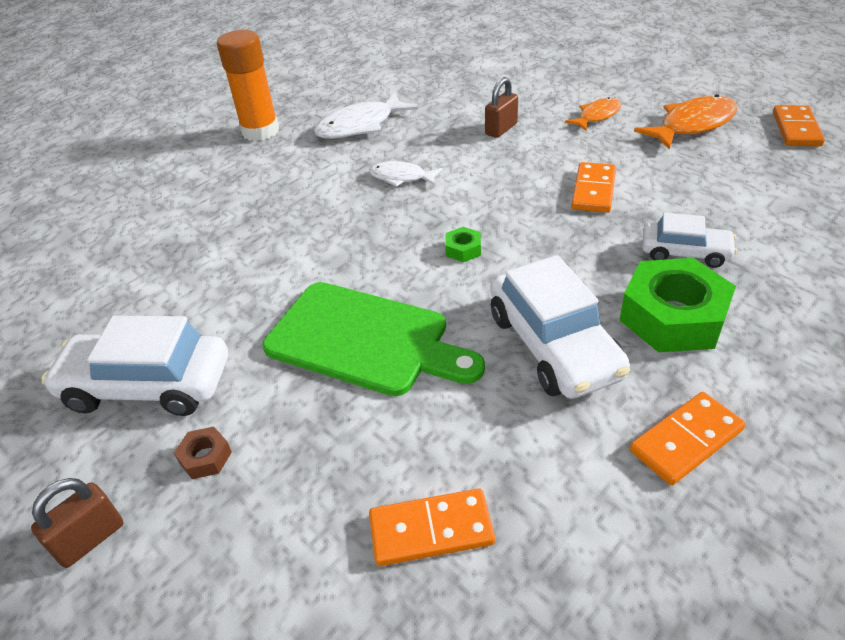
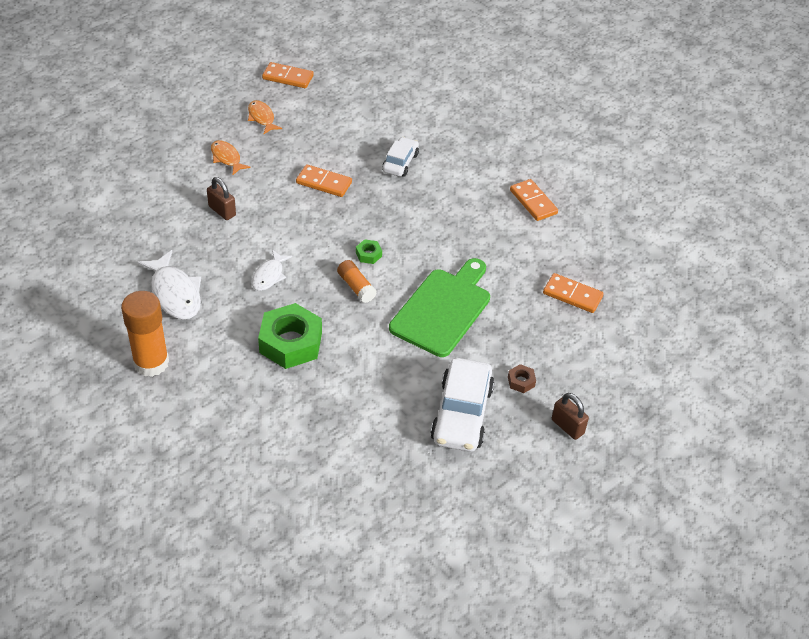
camera: 90 degrees left, 5 degrees up
(395, 247) = (356, 287): none -> orange glue stick
(431, 530) = (572, 295): orange domino -> orange domino turned 60 degrees counterclockwise
(553, 345) = (464, 231): white car -> none
(672, 317) = (452, 182): green nut -> green nut (290, 343)
(692, 125) = (262, 118): orange fish -> orange fish, size x0.61

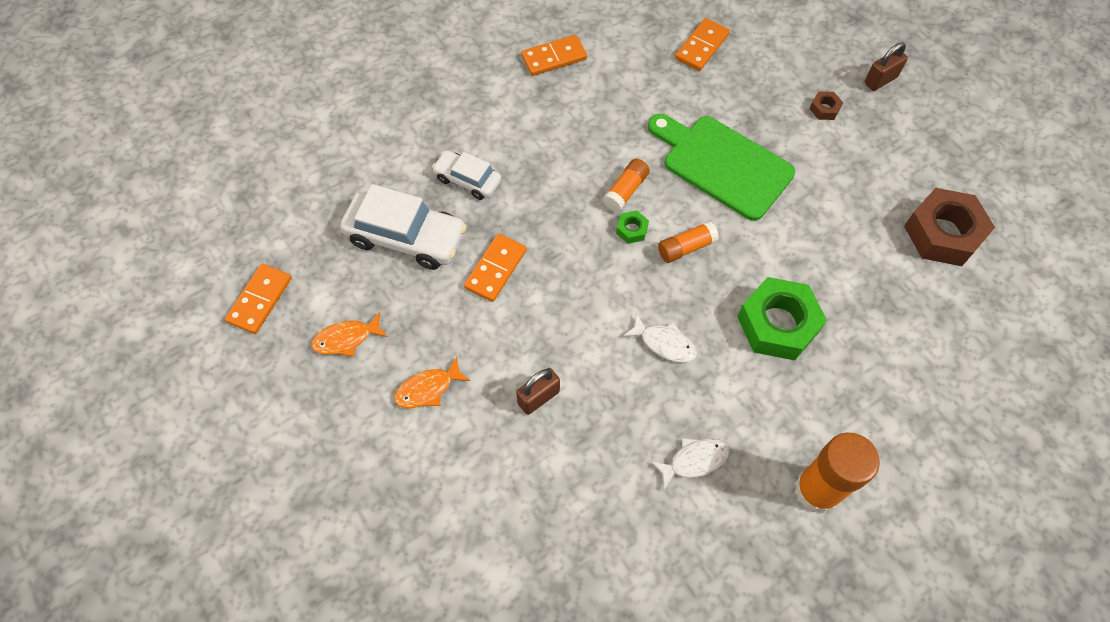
camera: 80 degrees left, 15 degrees up
(175, 293) = (694, 460): white fish -> white fish, size x0.61
(394, 462) = (943, 233): none -> brown nut
(405, 250) = (625, 191): none -> orange glue stick
(462, 414) = (872, 166): white car -> white car (406, 237)

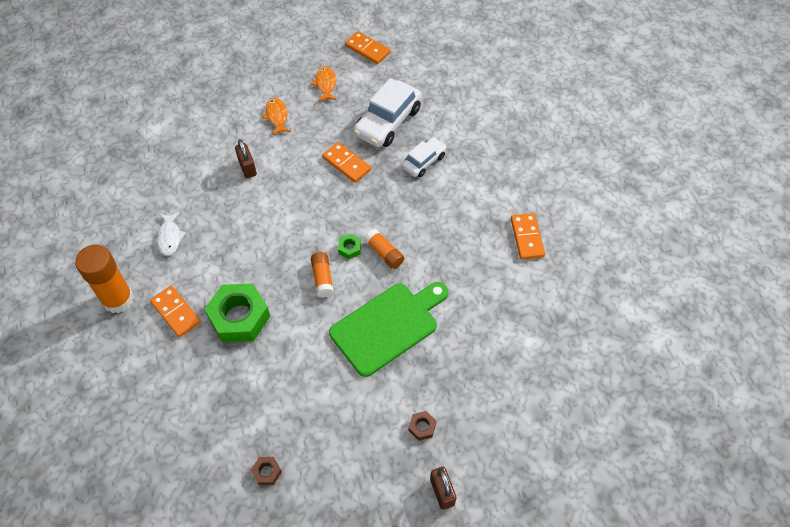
camera: 105 degrees right, 5 degrees down
(664, 343) = (254, 244): white fish -> none
(701, 46) = (516, 350): orange domino -> orange domino (176, 312)
(943, 233) = (267, 472): brown nut -> brown nut, size x0.43

